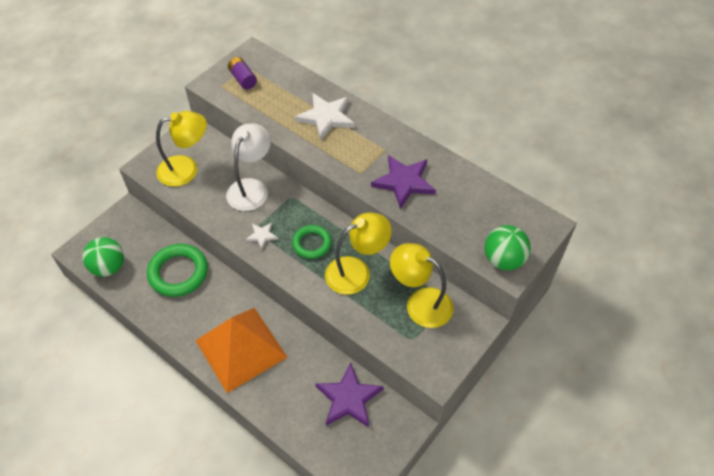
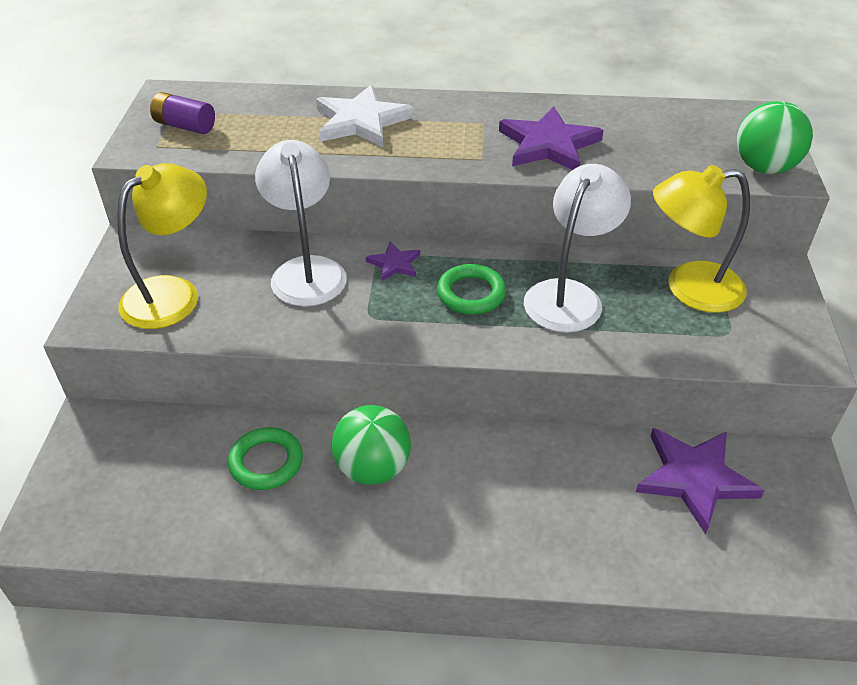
camera: 35 degrees left, 10 degrees down
(109, 267) = (127, 521): green ball -> green ball (373, 468)
(178, 273) = (266, 462): green ring -> green ring, size x0.63
(241, 348) = (475, 508): orange pyramid -> none
(262, 236) = (387, 319): white star -> none
(293, 206) = (394, 264): none -> purple star
(356, 271) = (569, 295): yellow lamp -> white lamp

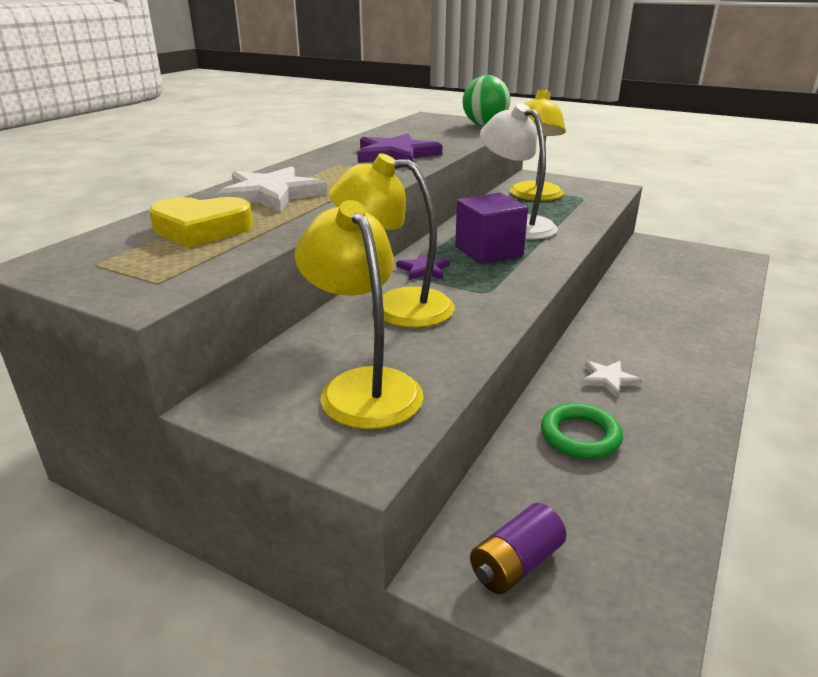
camera: 65 degrees left, 15 degrees down
(185, 126) = (140, 263): purple battery -> purple battery (515, 564)
(259, 123) = (201, 229): none -> yellow heart
(306, 270) = (395, 307): white lamp -> yellow lamp
(373, 468) = (608, 379): green ball -> white star
(471, 294) = (488, 251): green ring -> purple cube
(694, 478) = (656, 270): purple star -> none

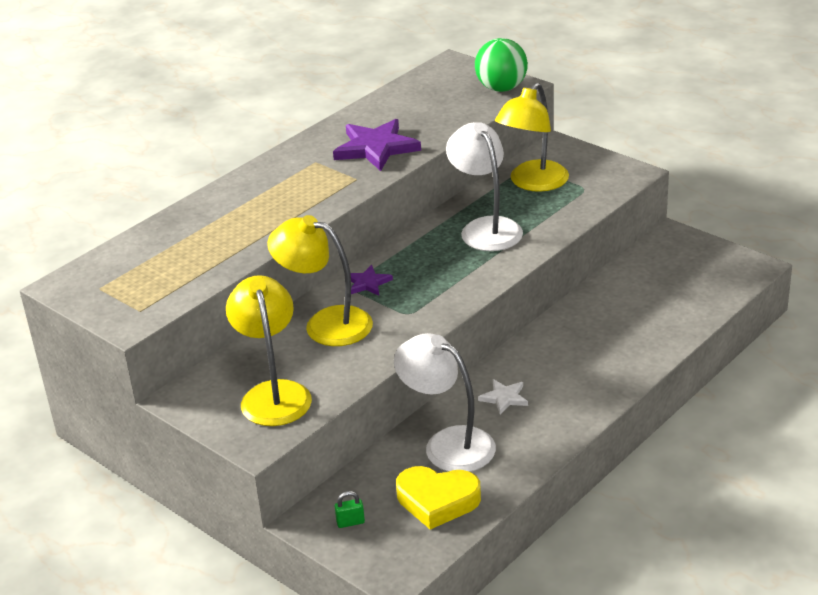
camera: 15 degrees right, 5 degrees up
(201, 229) = (177, 253): yellow heart -> yellow heart (437, 501)
(271, 194) = (241, 209): white star -> none
(488, 251) = (437, 264): purple cube -> none
(515, 564) = (350, 522): purple battery -> green padlock
(580, 436) = (448, 444): green ring -> white lamp

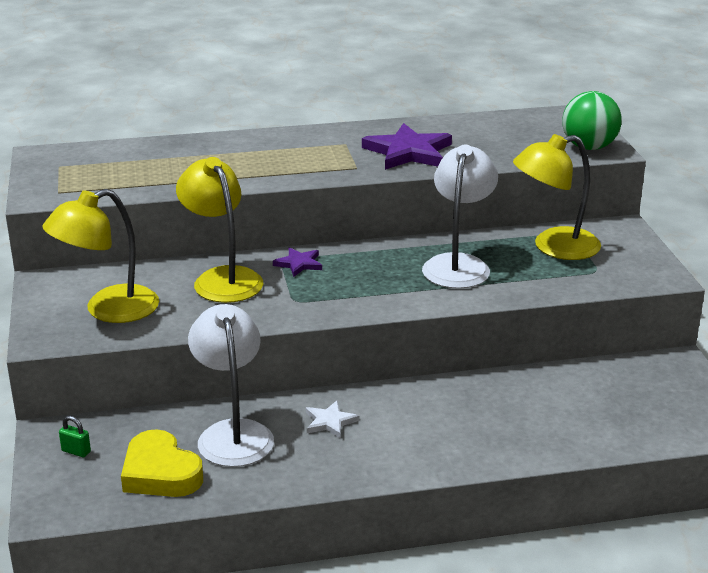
camera: 35 degrees right, 5 degrees down
(273, 394) = (108, 310): yellow lamp -> yellow lamp turned 150 degrees counterclockwise

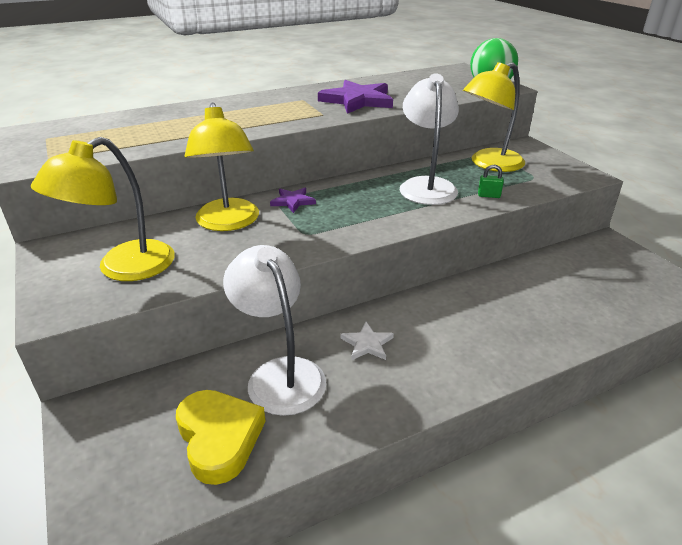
camera: 15 degrees left, 5 degrees up
(76, 451) = (116, 429): green padlock -> green padlock (489, 195)
(160, 473) = (219, 438): yellow heart -> yellow heart turned 150 degrees counterclockwise
(222, 278) = (228, 223): yellow lamp -> yellow lamp turned 150 degrees counterclockwise

